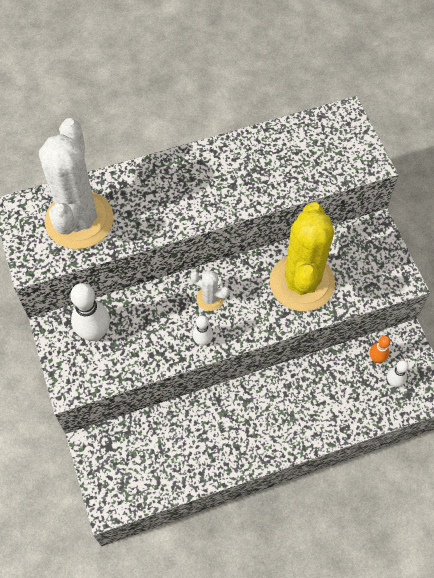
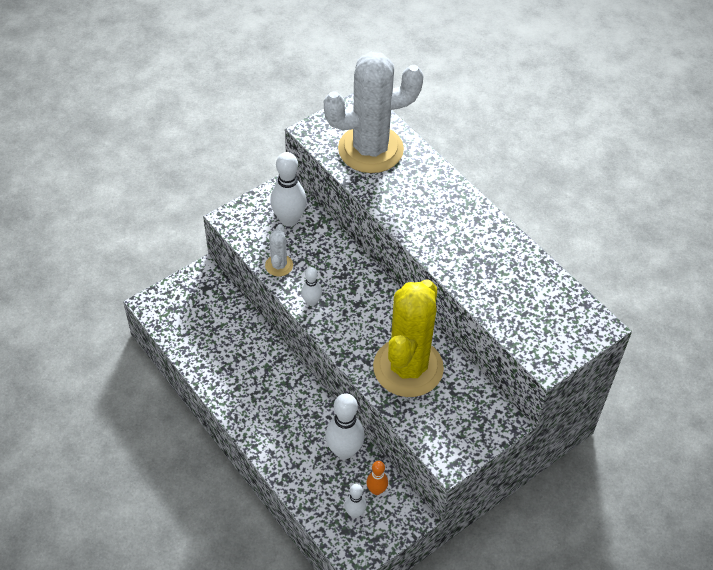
camera: 70 degrees right, 10 degrees down
(210, 298) = (358, 296): white cactus -> white cactus (279, 265)
(302, 282) = (408, 368): yellow cactus -> yellow cactus turned 60 degrees counterclockwise
(331, 372) = (344, 450): none -> white bowling pin

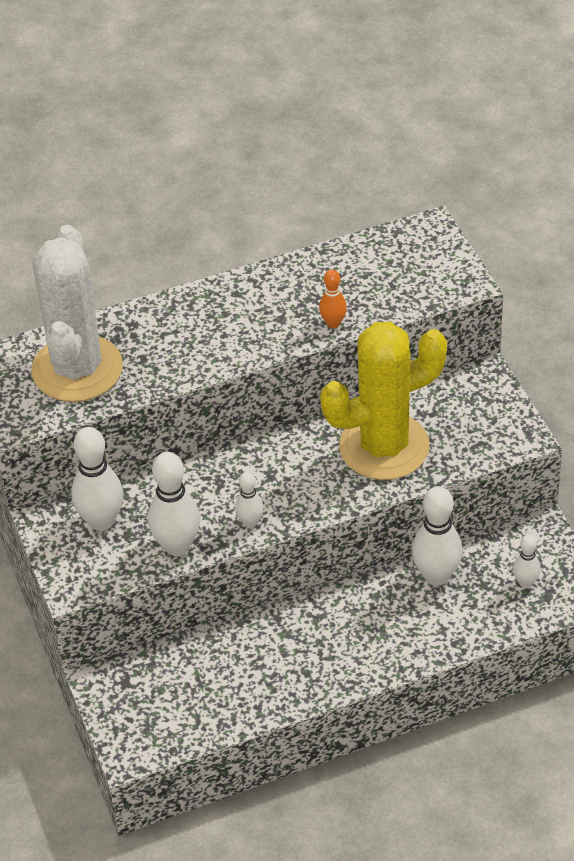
camera: 70 degrees left, 5 degrees down
(279, 265) = (177, 546): white cactus -> white bowling pin
(376, 490) = (500, 555): orange bowling pin -> orange bowling pin (333, 323)
(408, 368) = (384, 447): yellow cactus -> yellow cactus turned 60 degrees counterclockwise

